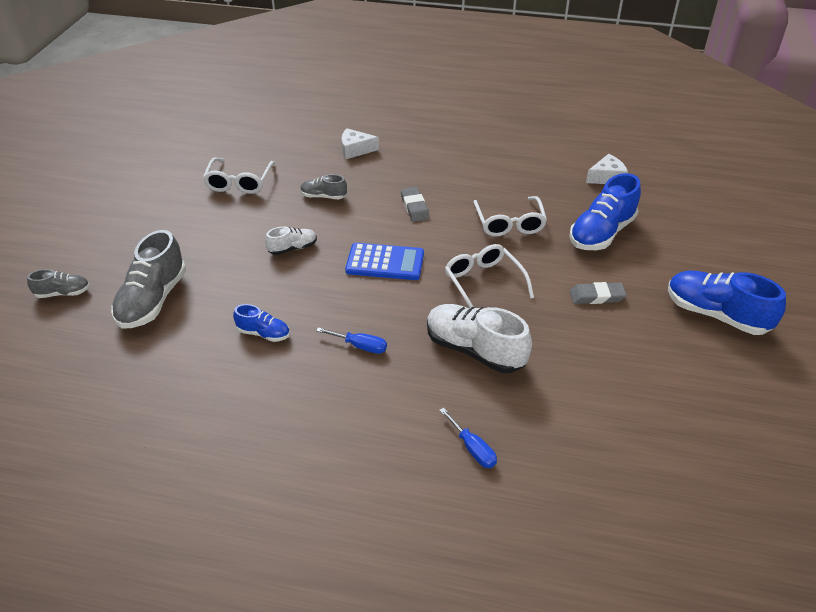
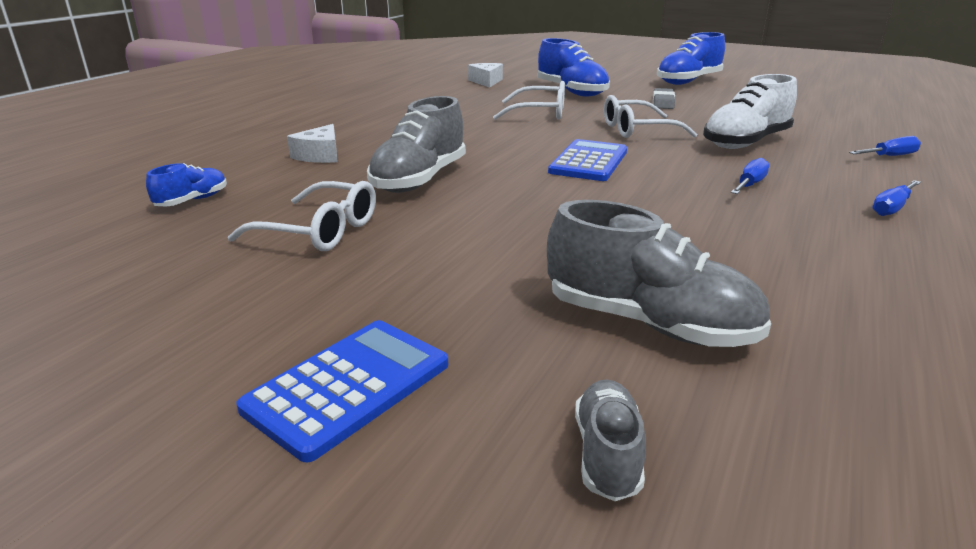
camera: 75 degrees left, 15 degrees down
(104, 227) = (348, 386): none -> blue calculator
(263, 333) = (734, 234): blue shoe -> blue shoe (192, 201)
(292, 248) = (536, 205): white shoe -> none
(323, 196) = (419, 179): grey shoe -> grey shoe, size x1.91
(330, 422) = (891, 208): none -> blue screwdriver
(414, 207) = (483, 141): grey eraser -> none

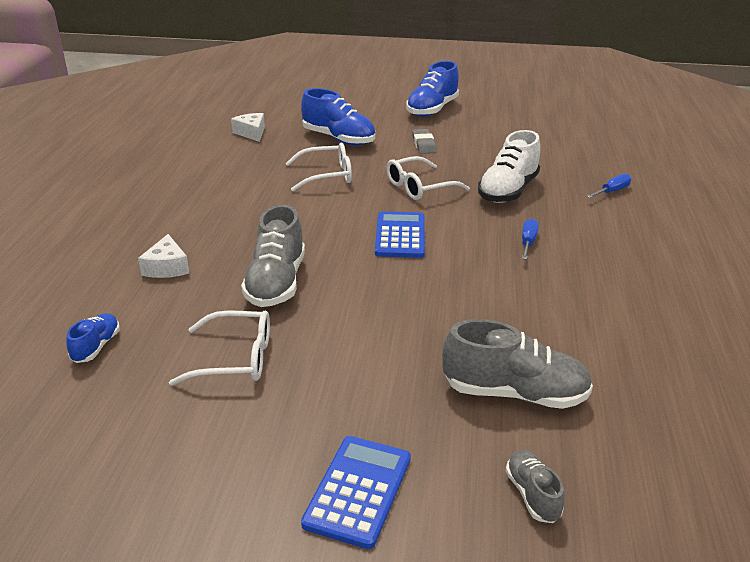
camera: 20 degrees left, 5 degrees up
(891, 208) = (626, 251): blue screwdriver -> none

